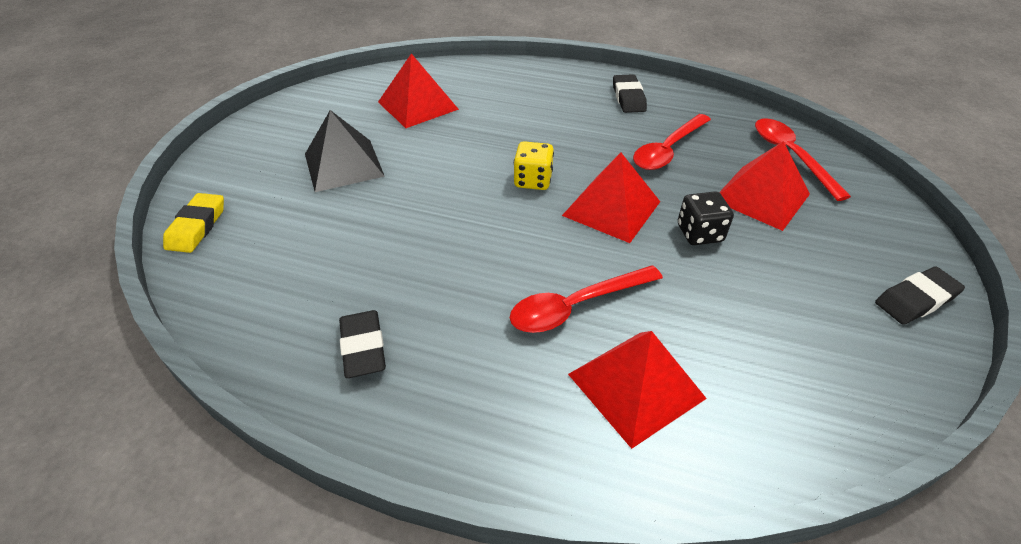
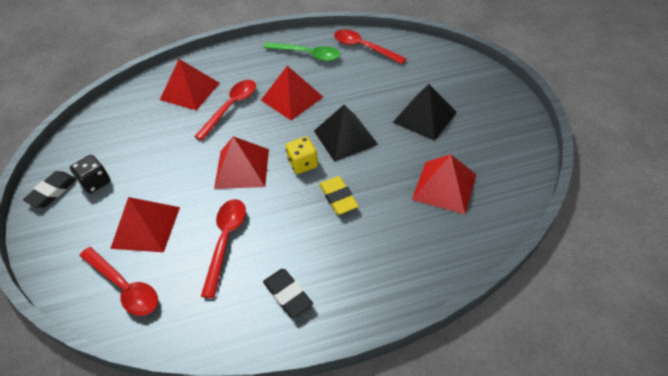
camera: 150 degrees right, 5 degrees up
(197, 227) = (441, 56): yellow eraser -> yellow eraser (338, 198)
(264, 306) = (363, 48): none -> red spoon
(363, 347) = (307, 55): black eraser -> green spoon
(456, 185) = (345, 137): none -> black pyramid
(470, 272) = (292, 98): none -> red pyramid
(699, 233) = (181, 176): black dice -> black dice (95, 182)

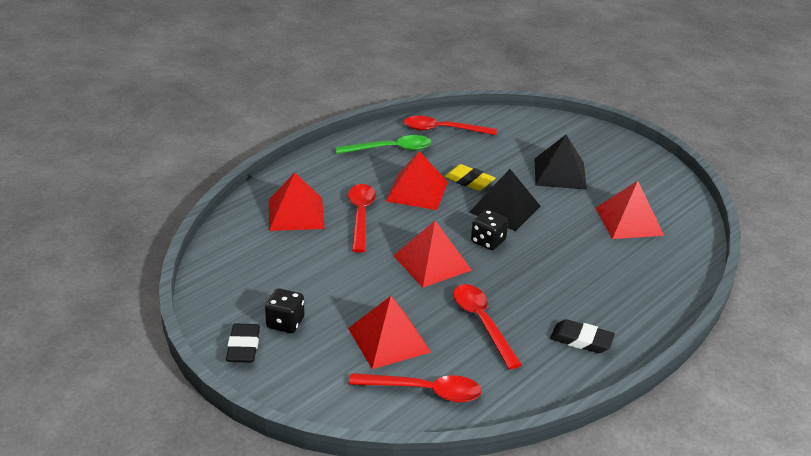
camera: 35 degrees left, 15 degrees down
(303, 164) = (488, 241): yellow dice -> black dice
(338, 198) = (548, 257): yellow eraser -> yellow eraser (469, 181)

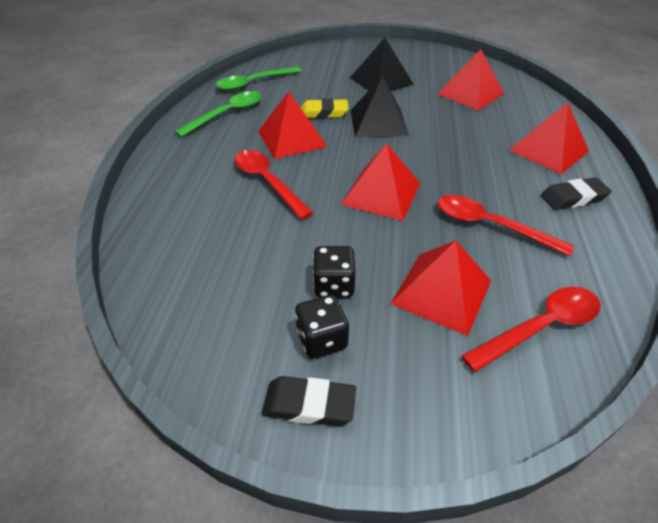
camera: 35 degrees left, 10 degrees up
(243, 347) = (309, 404): black eraser -> black eraser turned 45 degrees counterclockwise
(296, 213) = (200, 210): red pyramid -> red pyramid (548, 150)
(442, 130) = (253, 83): red spoon -> green spoon
(488, 241) = (400, 153): black dice -> black dice (334, 285)

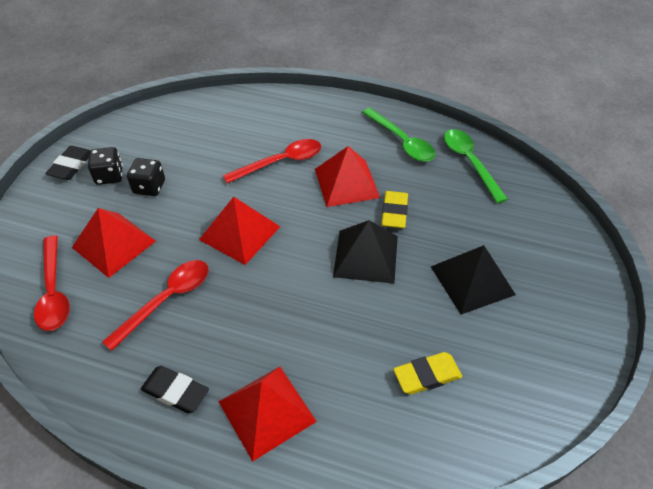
camera: 100 degrees right, 5 degrees up
(470, 93) = (427, 375): red pyramid -> yellow eraser
(573, 198) = (175, 392): black eraser -> black eraser turned 60 degrees counterclockwise

